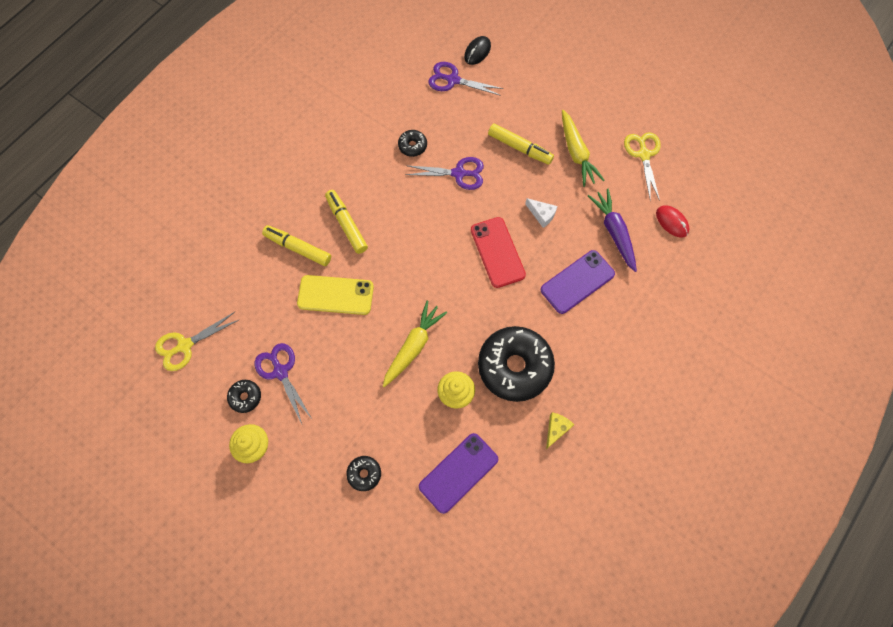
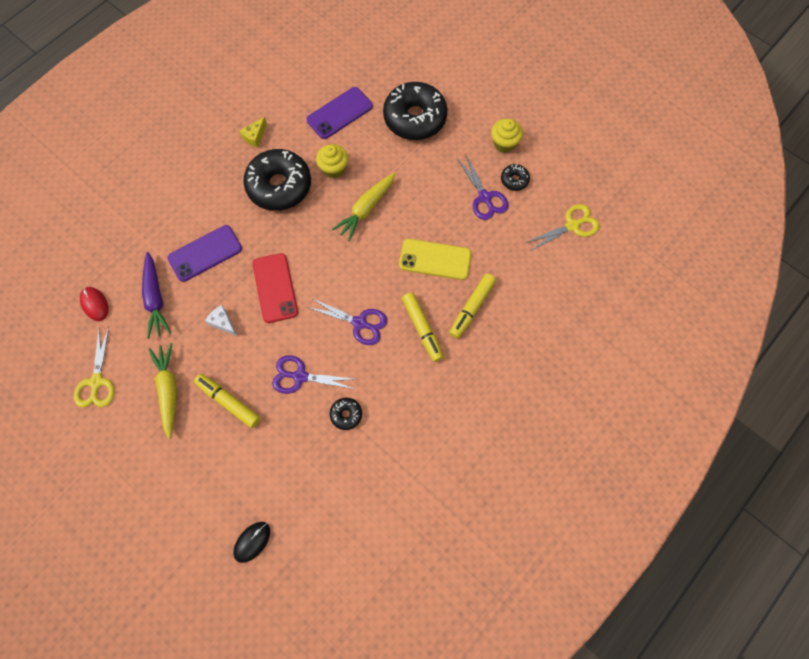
camera: 175 degrees left, 0 degrees up
(298, 248) = (471, 308): yellow marker -> yellow marker turned 90 degrees clockwise
(364, 474) = (415, 118): black donut -> black donut, size x2.29
(453, 80) = (288, 501): purple scissors -> purple scissors (359, 323)

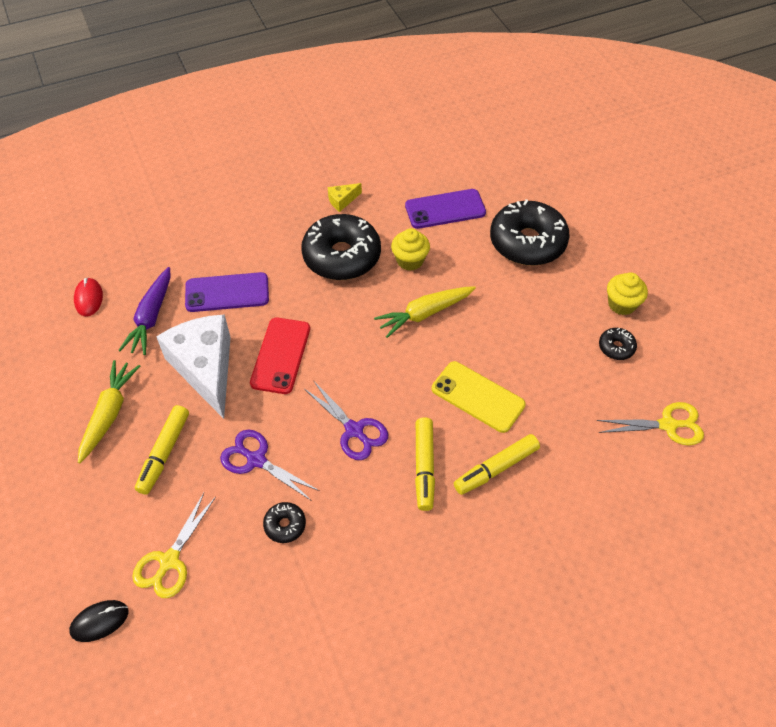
camera: 25 degrees right, 15 degrees down
(96, 382) = (44, 374): yellow scissors -> yellow scissors (169, 561)
(223, 322) = (205, 368): white cheese -> white cheese, size x2.49
(228, 401) = (164, 453): yellow marker -> yellow marker turned 135 degrees counterclockwise
(484, 197) = (570, 353): purple scissors -> none

